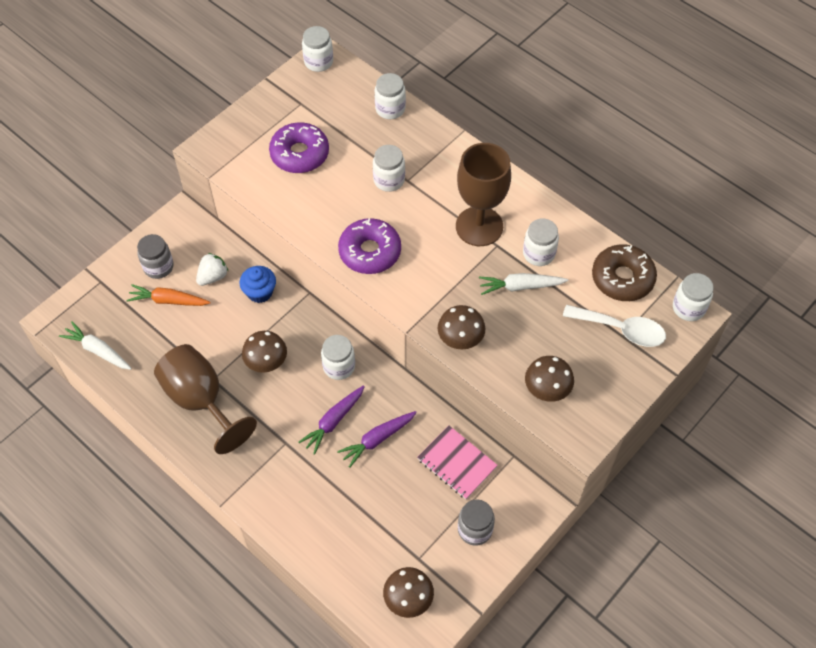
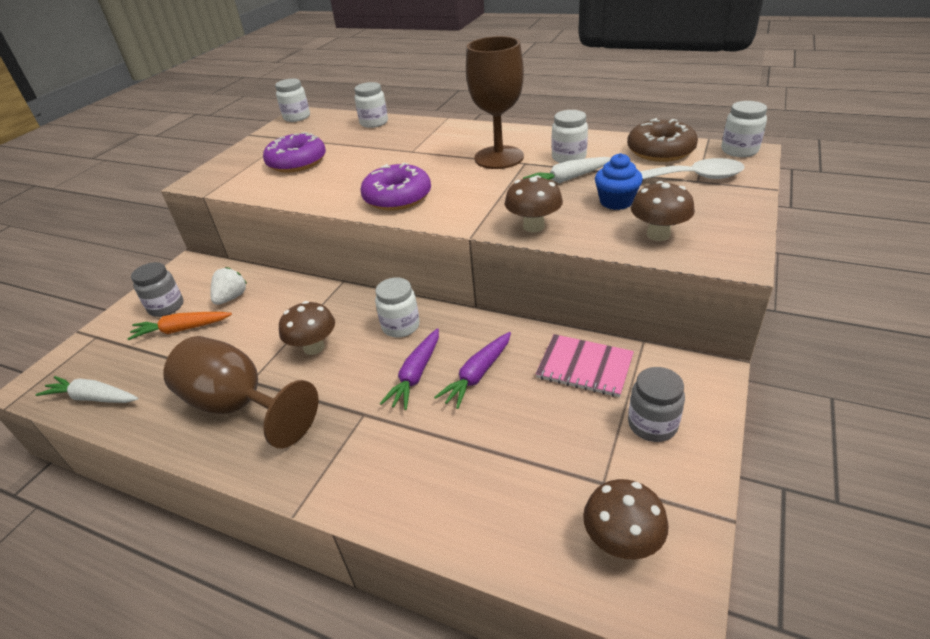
camera: 15 degrees left, 20 degrees down
(260, 292) = (288, 295): blue cupcake -> blue cupcake (616, 202)
(389, 180) = (393, 155): white jar -> none

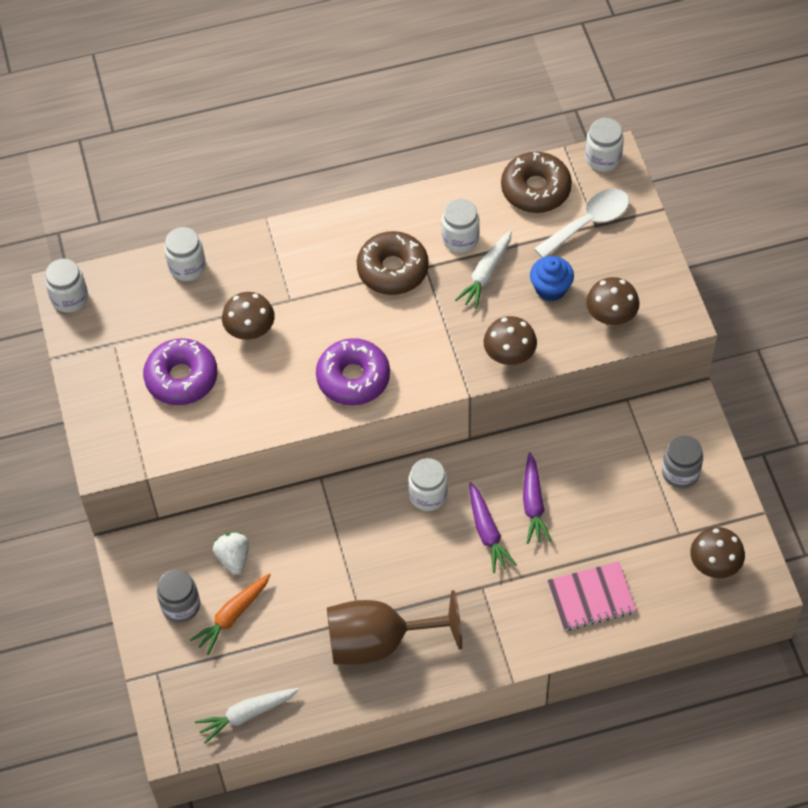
camera: 40 degrees left, 20 degrees up
(314, 347) = (377, 559): brown mushroom -> brown mushroom (250, 331)
(499, 157) = (392, 269): brown goblet -> brown donut
(584, 367) = (603, 450): pink notebook -> pink notebook (591, 597)

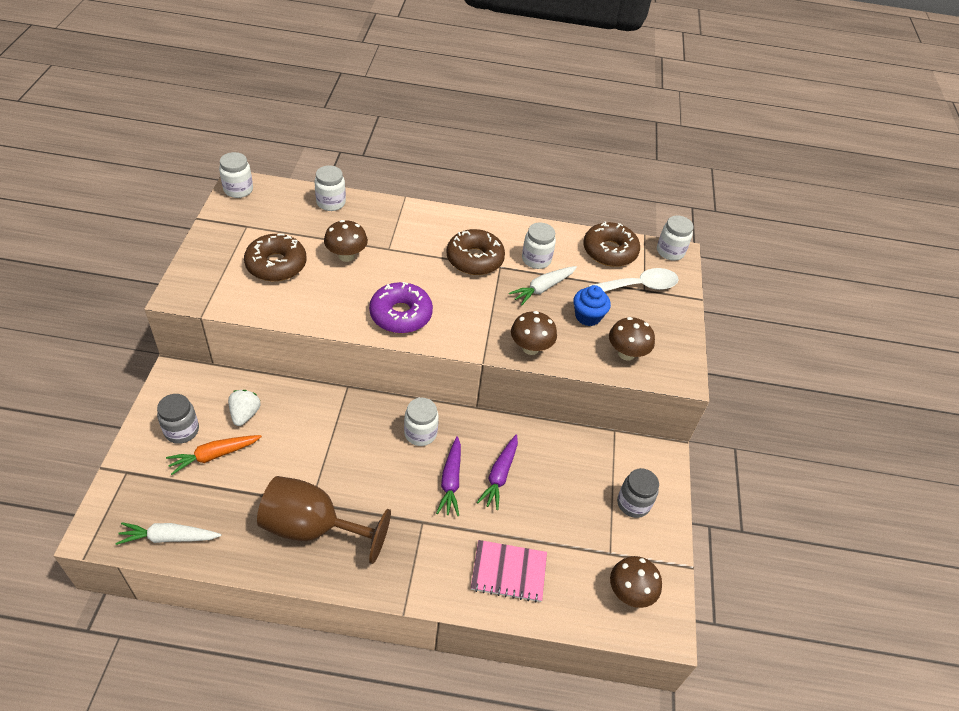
camera: 15 degrees right, 10 degrees down
(181, 378) = (276, 265): purple donut -> brown donut

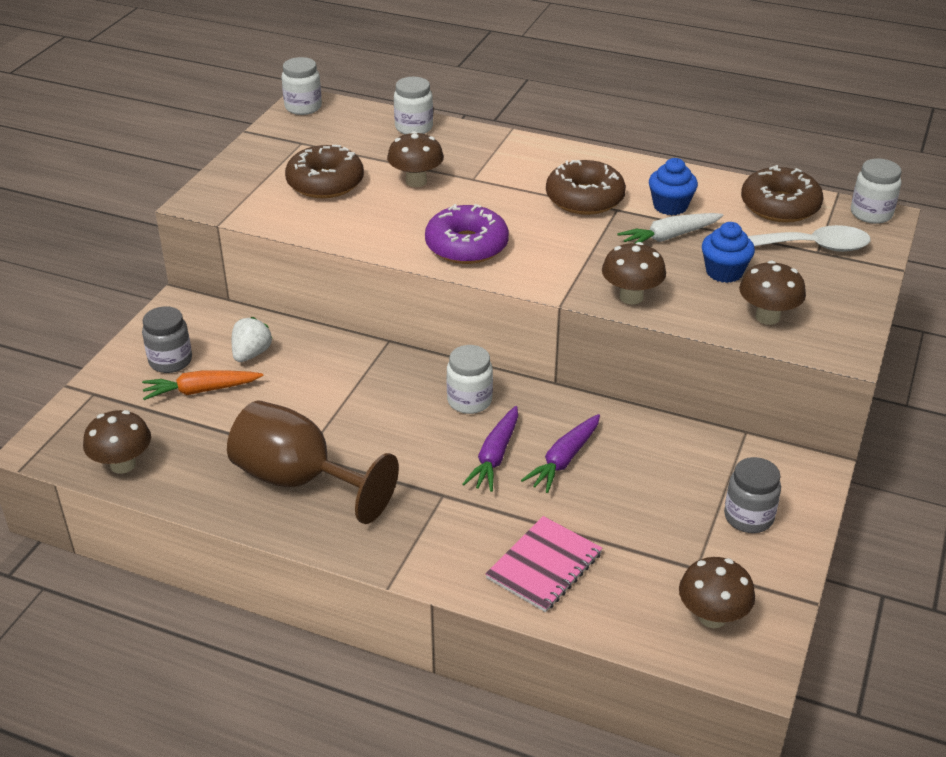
camera: 20 degrees right, 10 degrees down
(169, 537) = (123, 464): white carrot -> brown mushroom
(508, 572) = (544, 566): pink notebook -> pink notebook turned 75 degrees counterclockwise
(536, 260) = (670, 206): white jar -> blue cupcake

